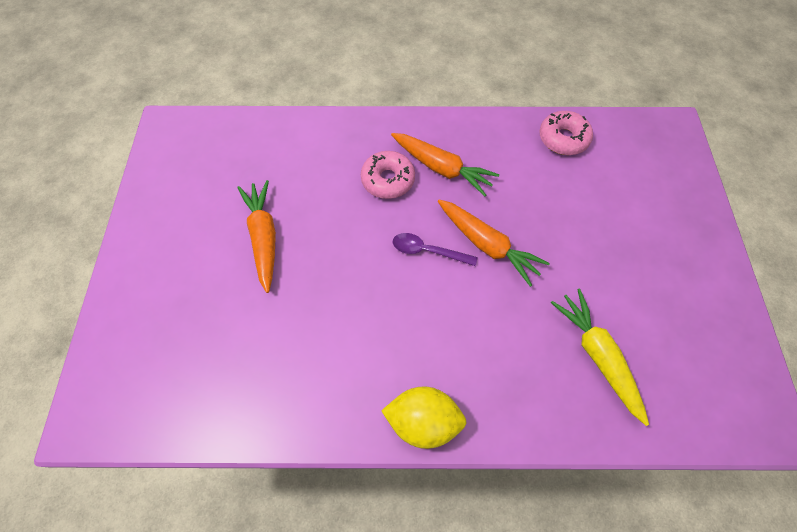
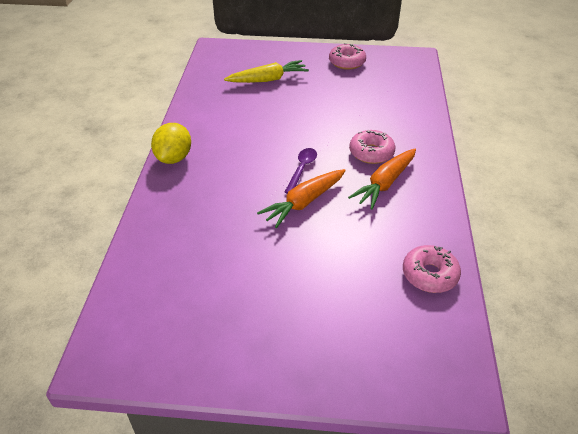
camera: 95 degrees right, 20 degrees down
(172, 207) = (347, 62): none -> pink donut
(264, 237) = (320, 96): orange carrot -> none
(597, 355) = (192, 254): yellow carrot -> yellow carrot (268, 79)

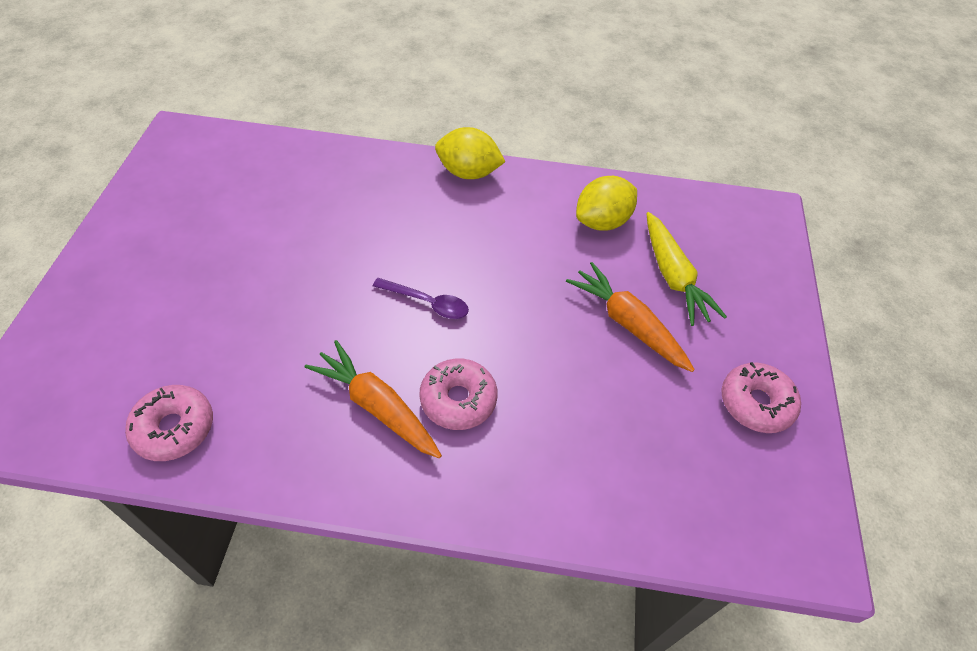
camera: 90 degrees right, 10 degrees up
(224, 101) = (602, 222): none -> yellow lemon
(304, 202) = (355, 299): orange carrot -> orange carrot (628, 324)

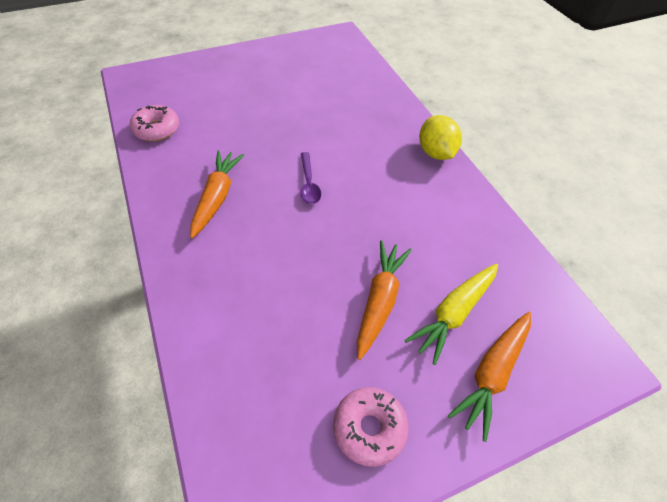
camera: 60 degrees right, 0 degrees up
(458, 400) = (246, 232): pink donut -> none
(602, 222) = (466, 244): yellow lemon -> none
(744, 286) = (492, 373): none -> orange carrot

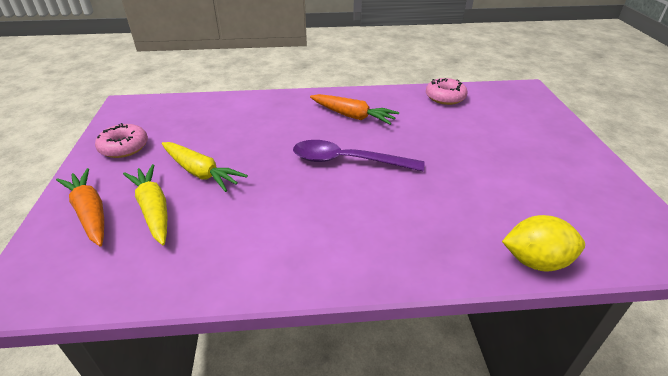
camera: 110 degrees right, 15 degrees down
(309, 184) = (347, 161): purple spoon -> purple spoon, size x1.77
(380, 301) = (200, 172): orange carrot -> yellow carrot
(435, 153) = (359, 271): yellow lemon -> yellow lemon (535, 261)

